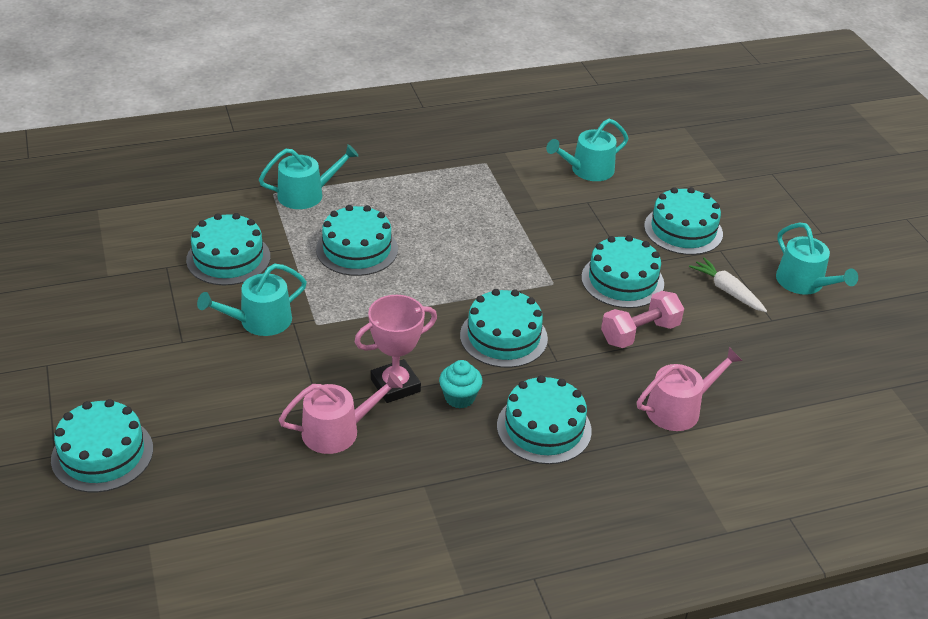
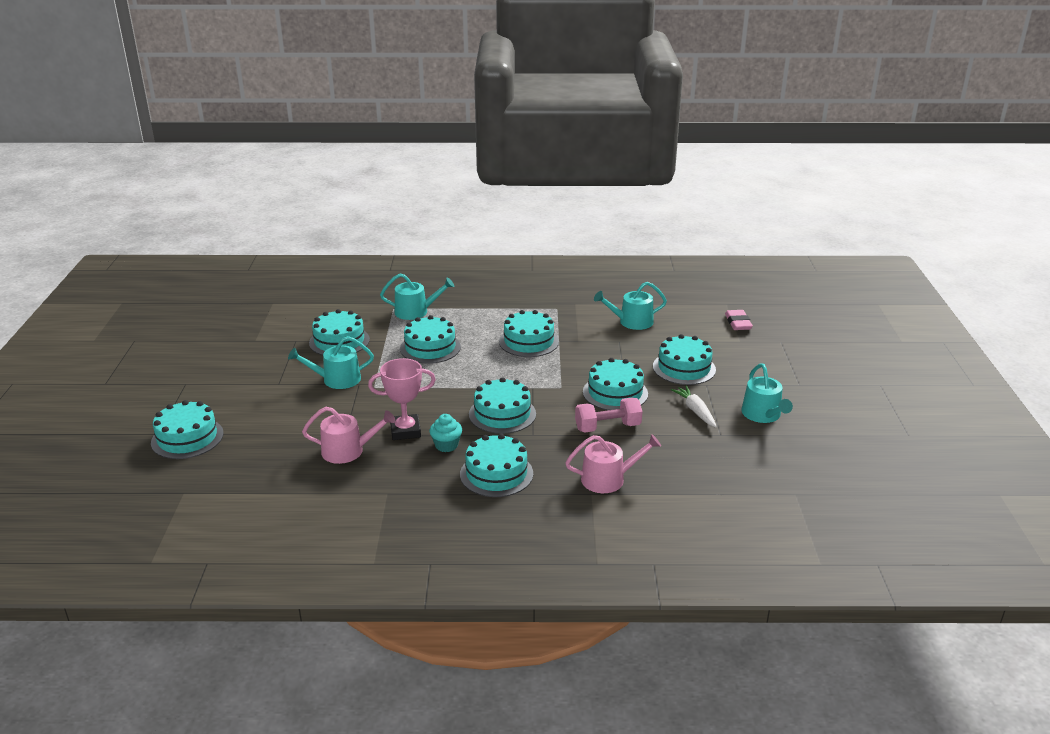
camera: 20 degrees right, 10 degrees down
(478, 220) = (528, 341): none -> turquoise cake
(711, 154) = (738, 323): none -> pink eraser

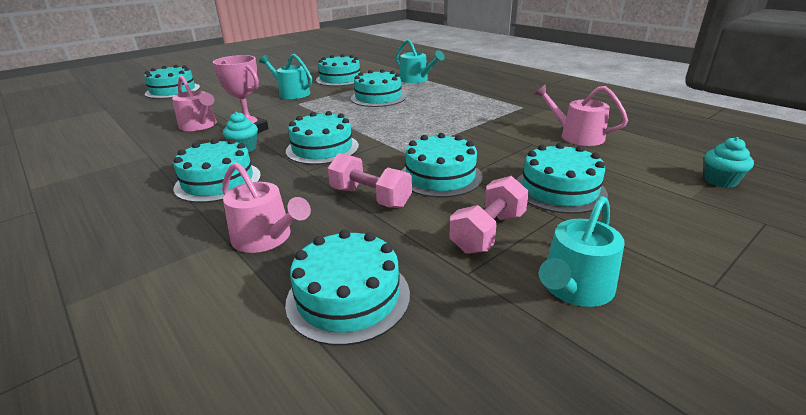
camera: 50 degrees right, 0 degrees up
(528, 341) = (451, 117): turquoise cake -> turquoise cake (348, 297)
(631, 322) = (576, 136): turquoise watering can -> pink watering can
(695, 411) = (488, 232): white carrot -> pink dumbbell
(738, 323) = (720, 181): pink eraser -> turquoise cupcake

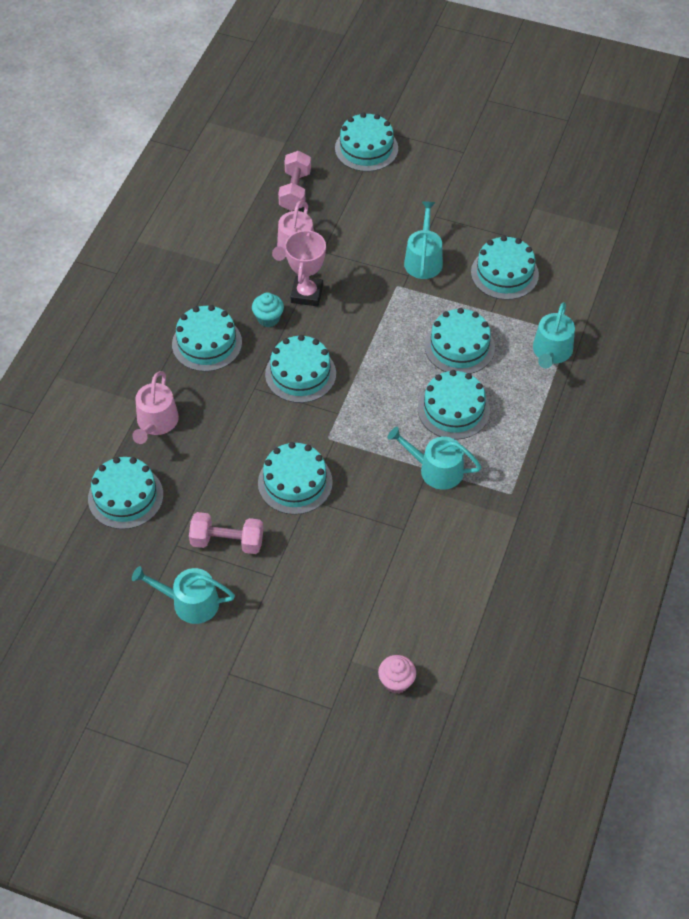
camera: 60 degrees right, 25 degrees up
(370, 197) = (236, 452): pink dumbbell -> pink dumbbell (295, 191)
(480, 122) = (436, 469): none -> turquoise watering can
(559, 190) = (316, 570): turquoise cake -> turquoise cake (453, 409)
(576, 136) = (445, 561): pink watering can -> none
(720, 181) = (396, 681): turquoise cupcake -> pink cupcake

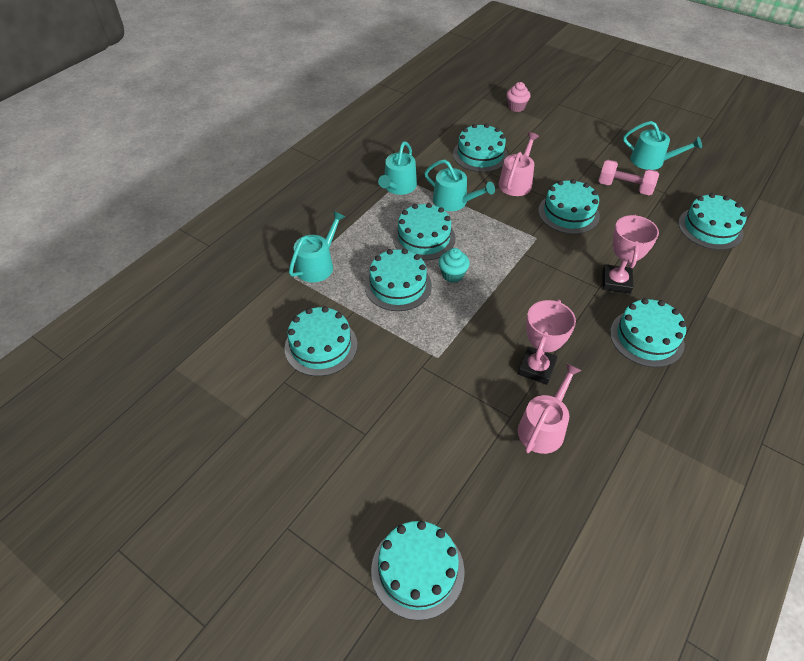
camera: 165 degrees left, 5 degrees down
(156, 423) = (691, 276): pink watering can -> pink watering can (516, 182)
(236, 398) = (616, 282): none -> pink trophy
(268, 318) = (581, 350): turquoise cupcake -> turquoise cupcake (452, 275)
(295, 191) = (531, 516): pink dumbbell -> none
(300, 374) = (553, 291): turquoise cake -> turquoise cake (480, 155)
(423, 259) = (399, 380): turquoise watering can -> turquoise watering can (398, 187)

